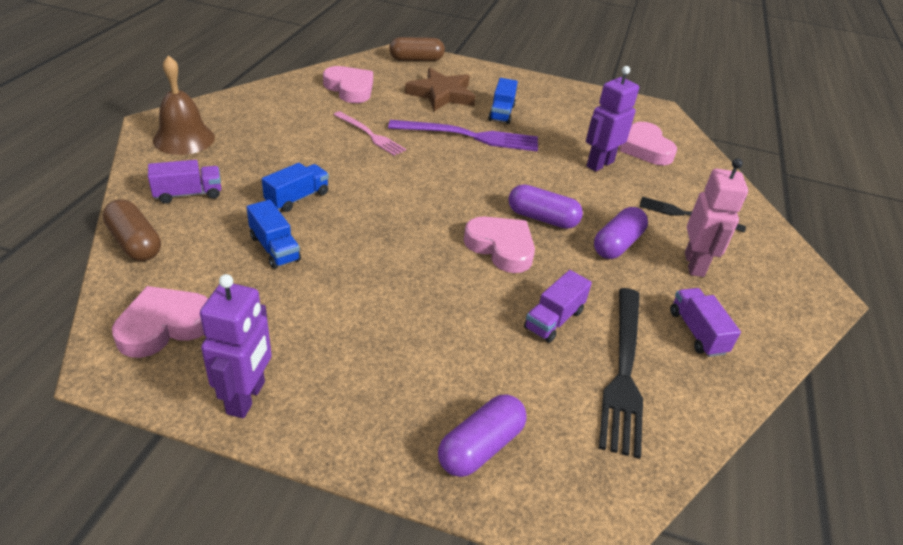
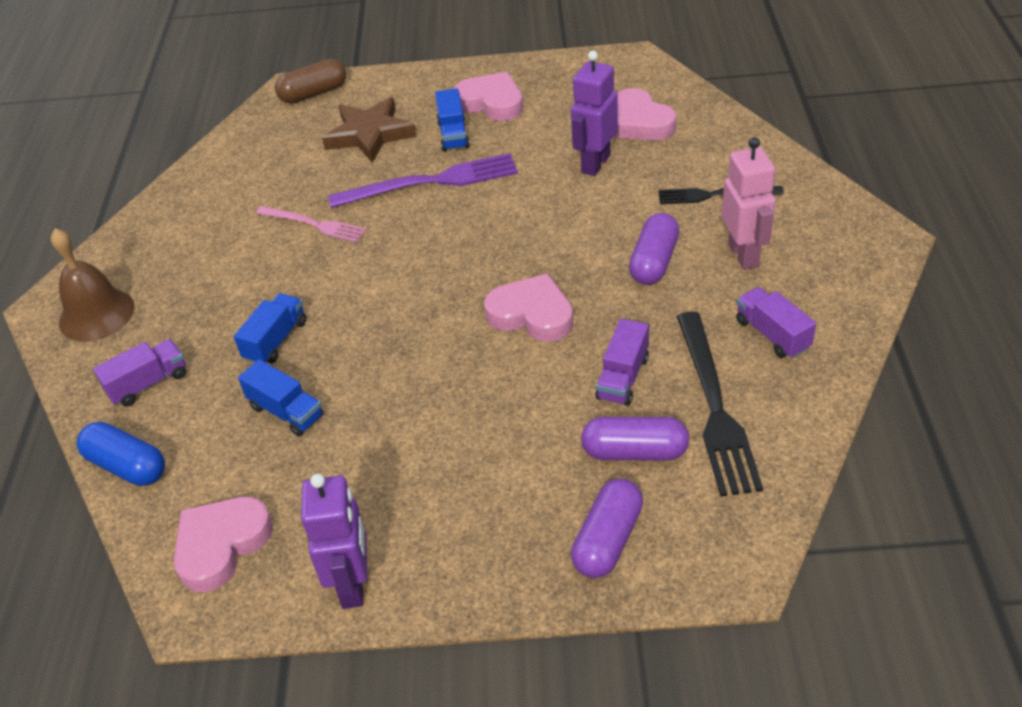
camera: 10 degrees left, 5 degrees up
(135, 243) = (127, 466): brown capsule -> blue capsule
(350, 89) = (255, 168): pink heart -> pink heart (491, 102)
(542, 218) = (560, 260): purple capsule -> purple capsule (634, 452)

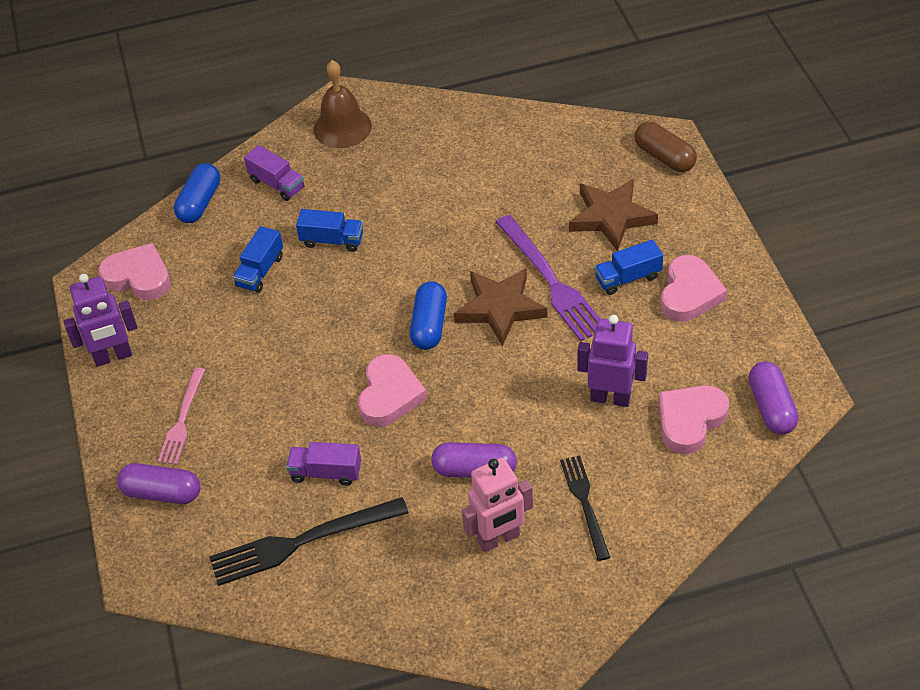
camera: 75 degrees right, 5 degrees up
(314, 224) = (473, 219): pink fork -> pink fork (182, 420)
(446, 273) = (429, 325): none -> blue capsule
(449, 220) = (500, 308): none -> brown star
(634, 452) = (247, 494): purple capsule -> purple capsule (771, 407)
(772, 334) = (395, 573): purple truck -> none

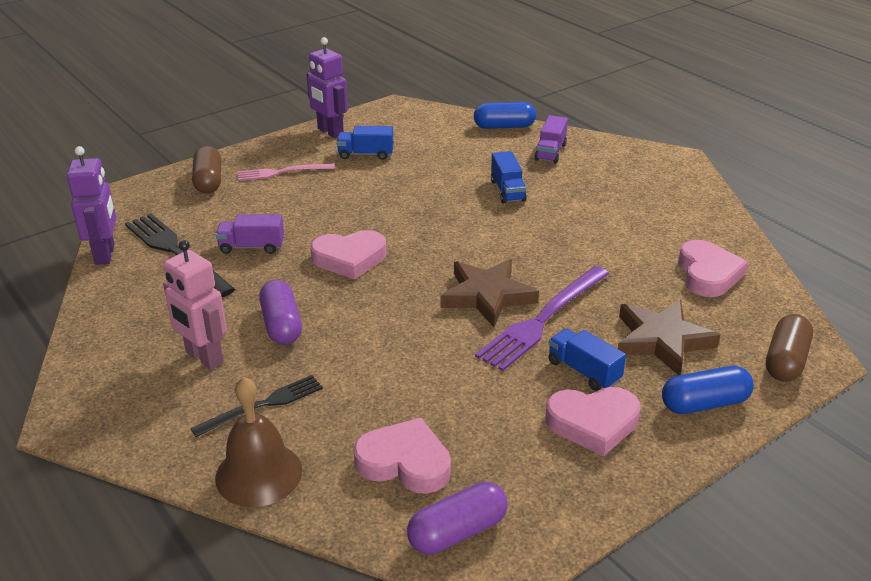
camera: 65 degrees right, 15 degrees down
(138, 277) = (412, 122): pink heart -> pink heart (708, 274)
(162, 493) = (208, 181): purple capsule -> brown capsule
(260, 271) = (451, 167): blue truck -> blue truck (366, 154)
(326, 472) = (252, 247): purple truck -> purple truck turned 75 degrees counterclockwise
(342, 127) = (641, 165): brown bell -> brown bell (258, 474)
(429, 325) = (442, 261): blue capsule -> blue capsule (704, 403)
(610, 398) = (409, 394): purple robot -> purple robot (105, 254)

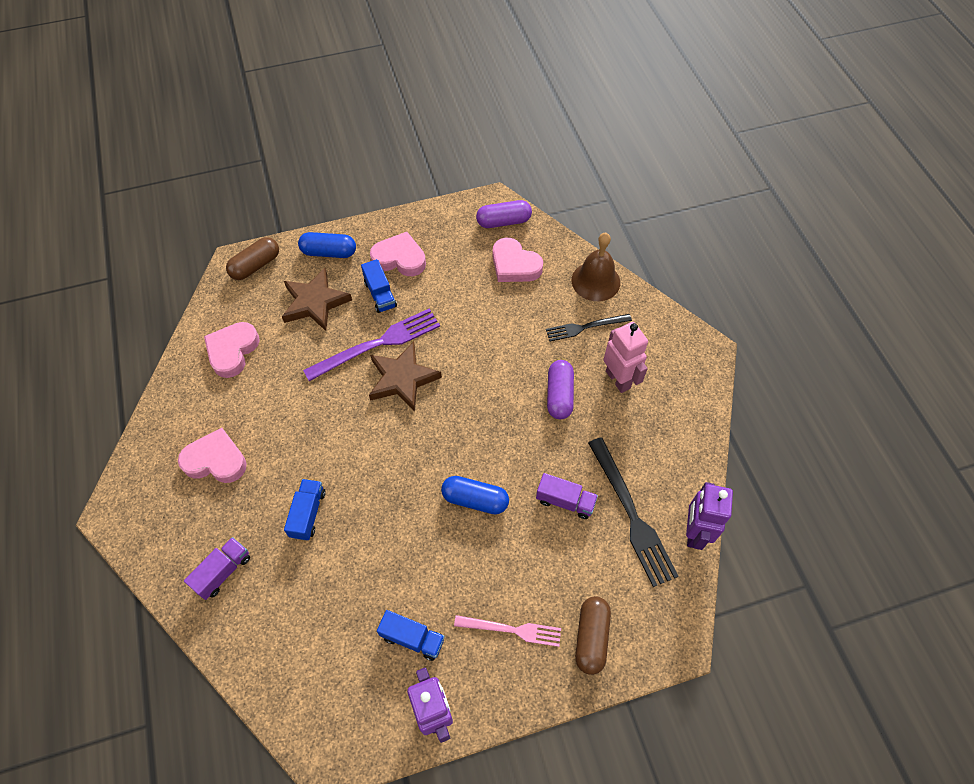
camera: 160 degrees left, 25 degrees up
(349, 259) = (488, 457): pink heart -> pink heart (216, 460)
(504, 126) = (234, 649): blue capsule -> blue capsule (475, 500)

